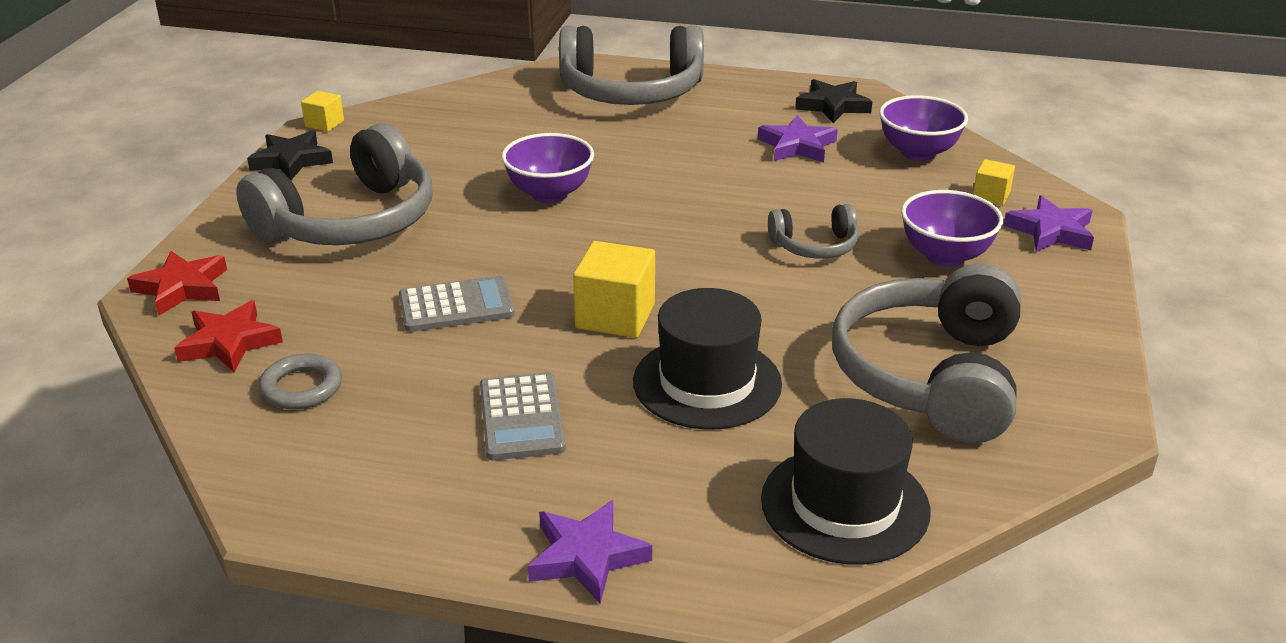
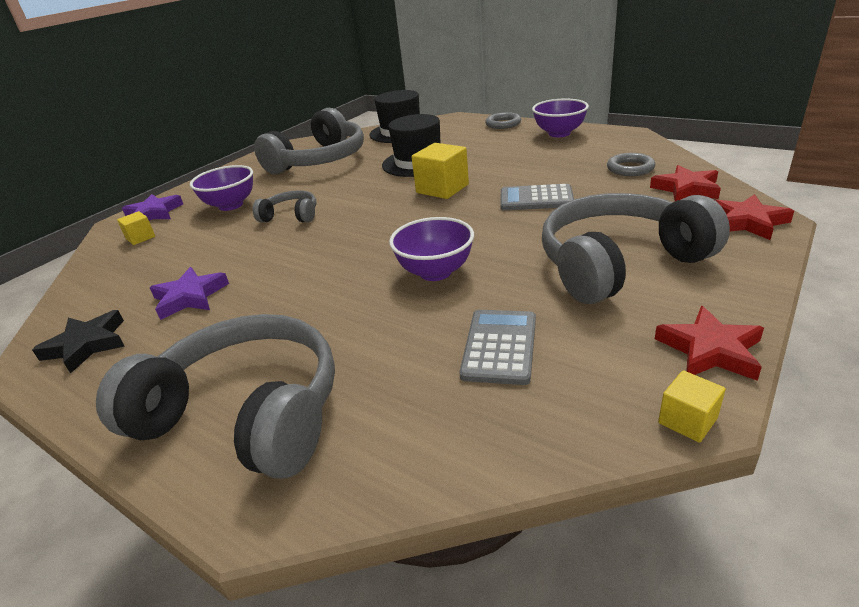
camera: 155 degrees left, 0 degrees up
(291, 160) = (710, 350): black star -> red star
(521, 417) = (513, 155): grey calculator -> grey calculator (500, 347)
(587, 556) = (503, 124): purple star -> grey ring
(918, 153) = (118, 278): purple bowl -> purple bowl (559, 133)

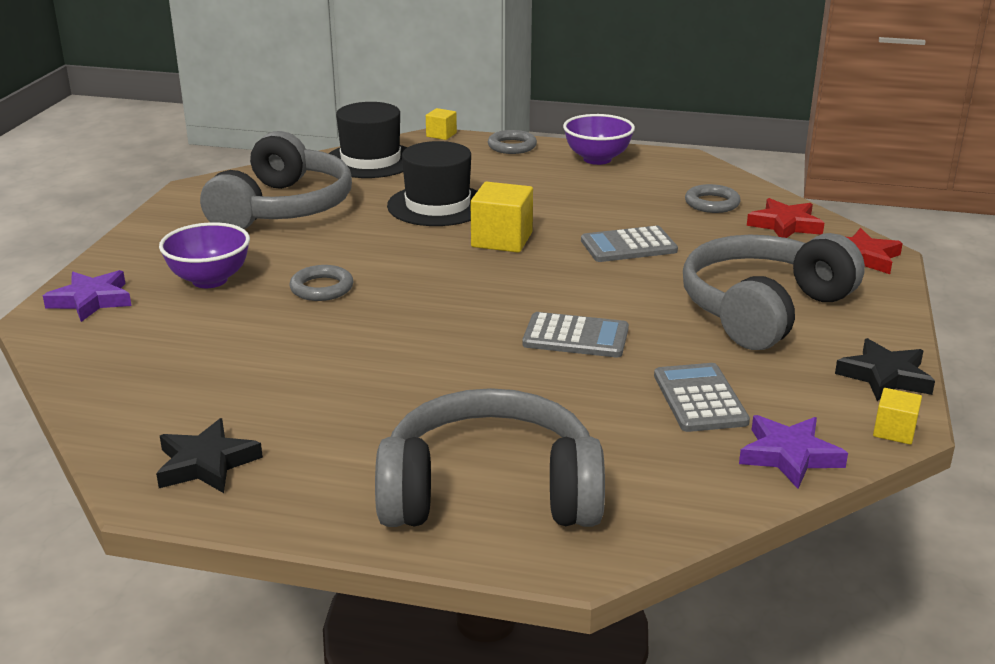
camera: 25 degrees left, 5 degrees down
(140, 238) = (113, 335): yellow cube -> yellow cube (441, 135)
(190, 297) = (287, 396): purple star -> purple star (789, 455)
(291, 216) = (322, 288): grey headphones -> grey ring
(435, 272) = (575, 337): purple bowl -> grey calculator
(710, 350) = (885, 376): red star -> black star

